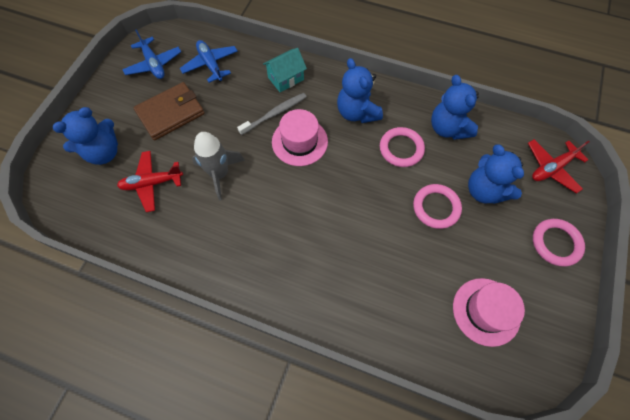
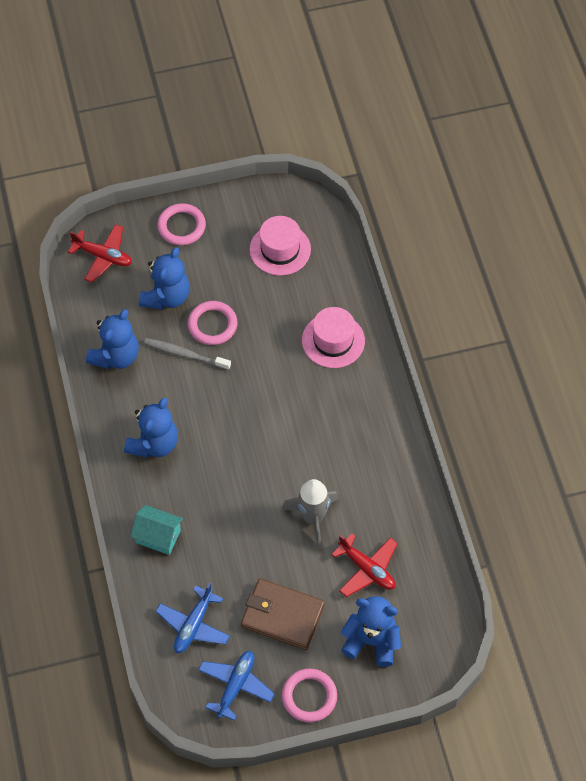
camera: 125 degrees left, 5 degrees down
(275, 113) = (210, 516): grey toothbrush -> grey toothbrush (185, 354)
(299, 141) = (226, 473): pink hat -> pink hat (333, 340)
(401, 149) = (169, 383): pink ring -> pink ring (309, 696)

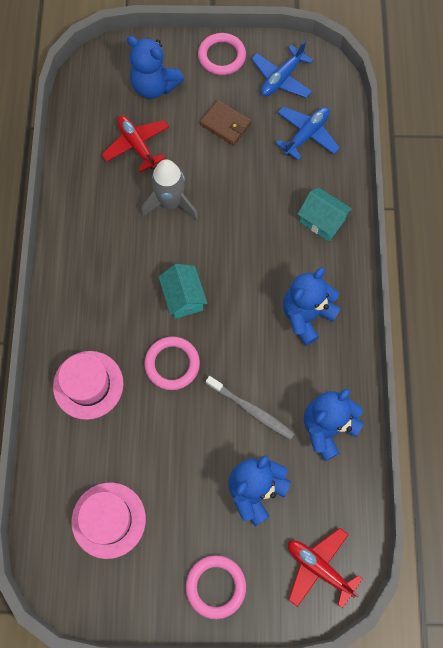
camera: 165 degrees left, 10 degrees up
(212, 325) = (212, 439): pink ring -> pink ring (172, 364)
(272, 432) = (183, 297): none -> turquoise house
(282, 615) = (225, 124): brown wallet -> brown wallet, size x0.65

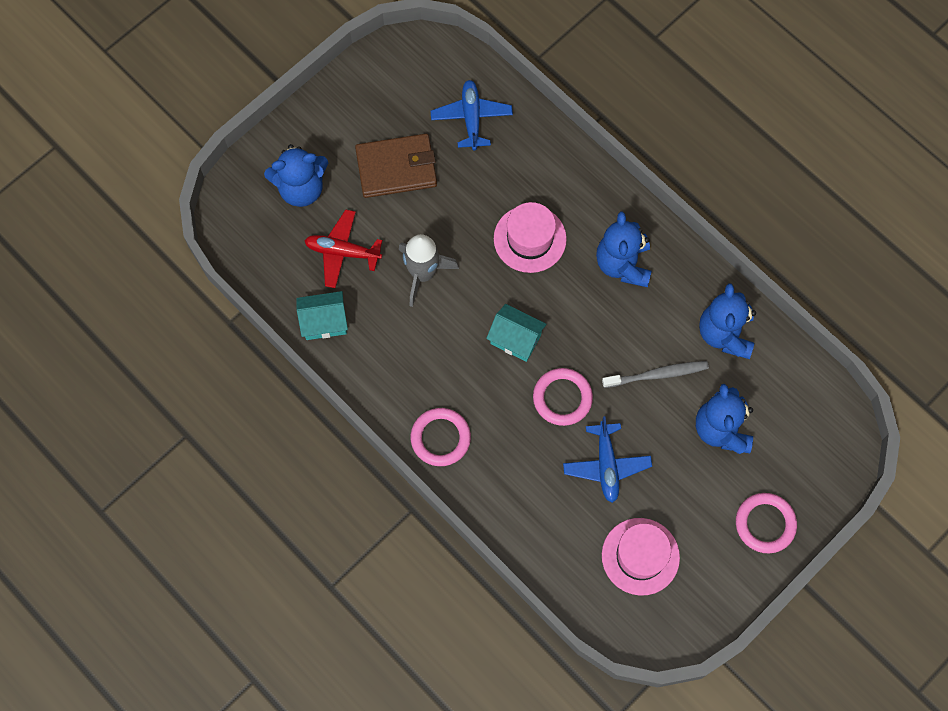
camera: 45 degrees left, 0 degrees up
(88, 385) = (515, 476): pink hat -> pink hat (530, 239)
(221, 56) = (330, 112): pink ring -> pink ring (440, 438)
(225, 124) = (396, 168): brown wallet -> brown wallet, size x1.54
(281, 79) = (401, 87): blue plane -> blue plane (606, 465)
(319, 567) = (820, 439): red plane -> none
(322, 221) = (557, 178): turquoise house -> turquoise house (324, 322)

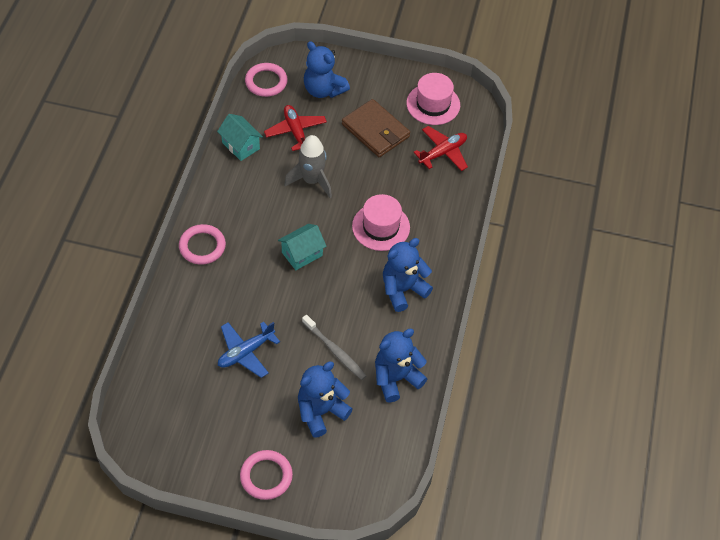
camera: 55 degrees right, 15 degrees down
(471, 118) = (443, 153): blue plane -> red plane
(515, 339) = (302, 254): turquoise house -> turquoise house turned 60 degrees clockwise
(562, 398) = (278, 302): pink ring -> pink ring (266, 82)
(640, 556) = (191, 406): pink hat -> pink hat (433, 104)

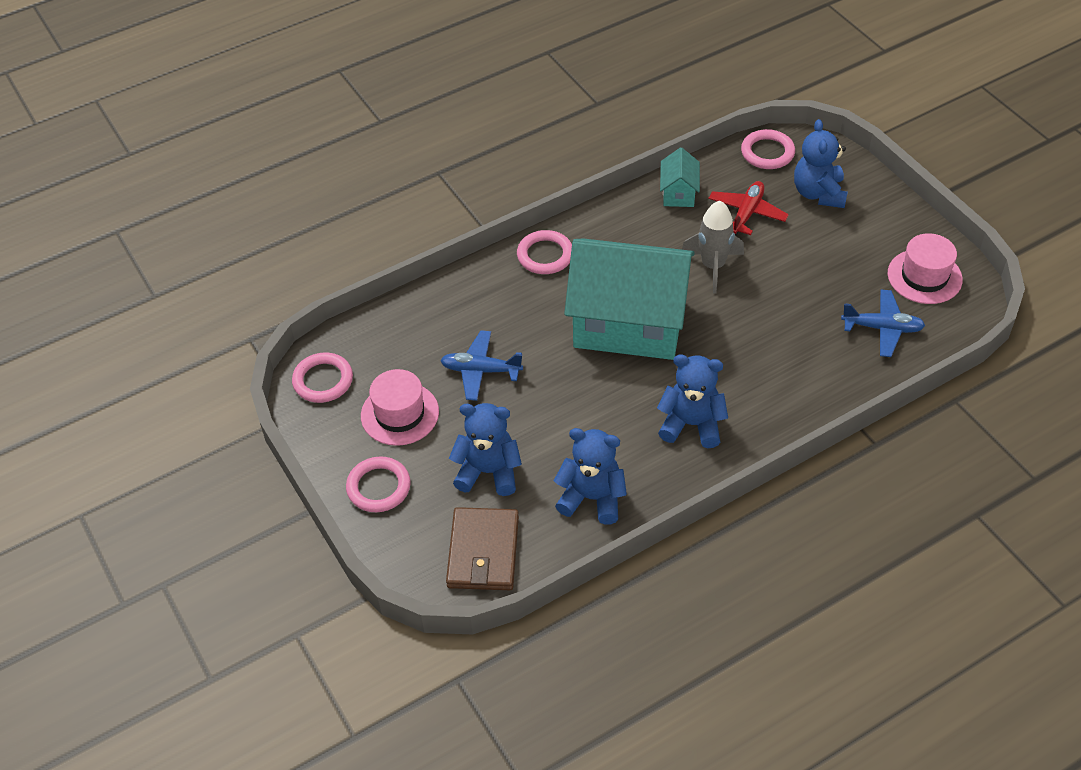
camera: 50 degrees right, 5 degrees down
(151, 439) = (323, 380): none -> pink ring
(302, 254) = (629, 324): turquoise house -> turquoise house, size x2.43
(335, 351) = (562, 430): grey toothbrush -> none
(375, 131) = (831, 263): brown wallet -> brown wallet (483, 552)
(381, 227) = (735, 352): pink hat -> pink hat (400, 414)
(443, 153) = (882, 328): red plane -> blue plane

